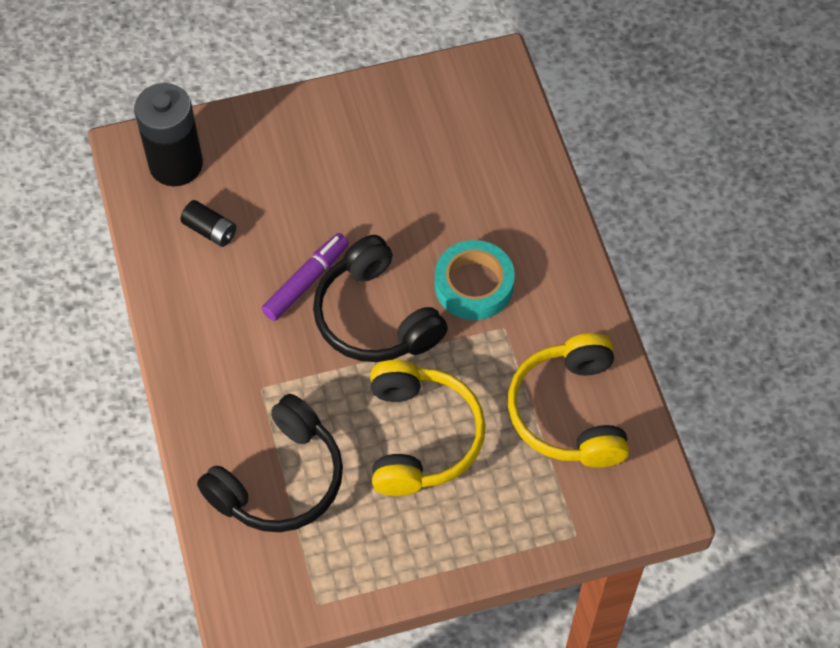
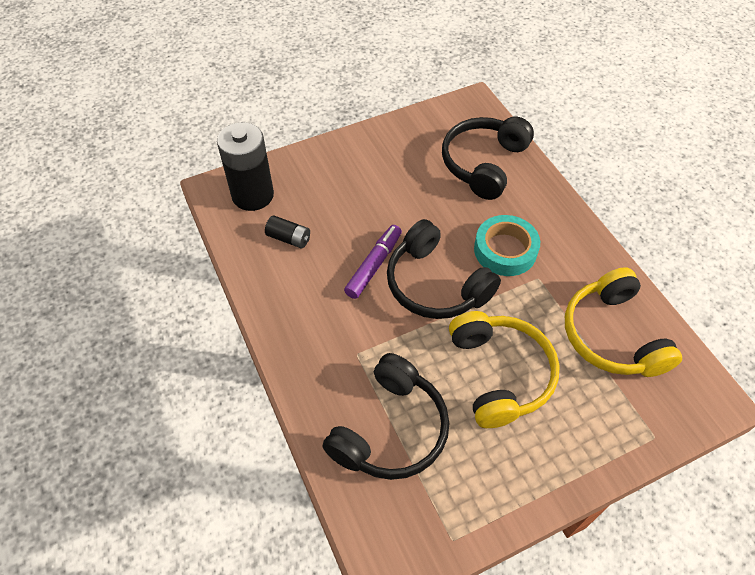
camera: 10 degrees left, 5 degrees down
(483, 161) = (484, 164): none -> black headphones

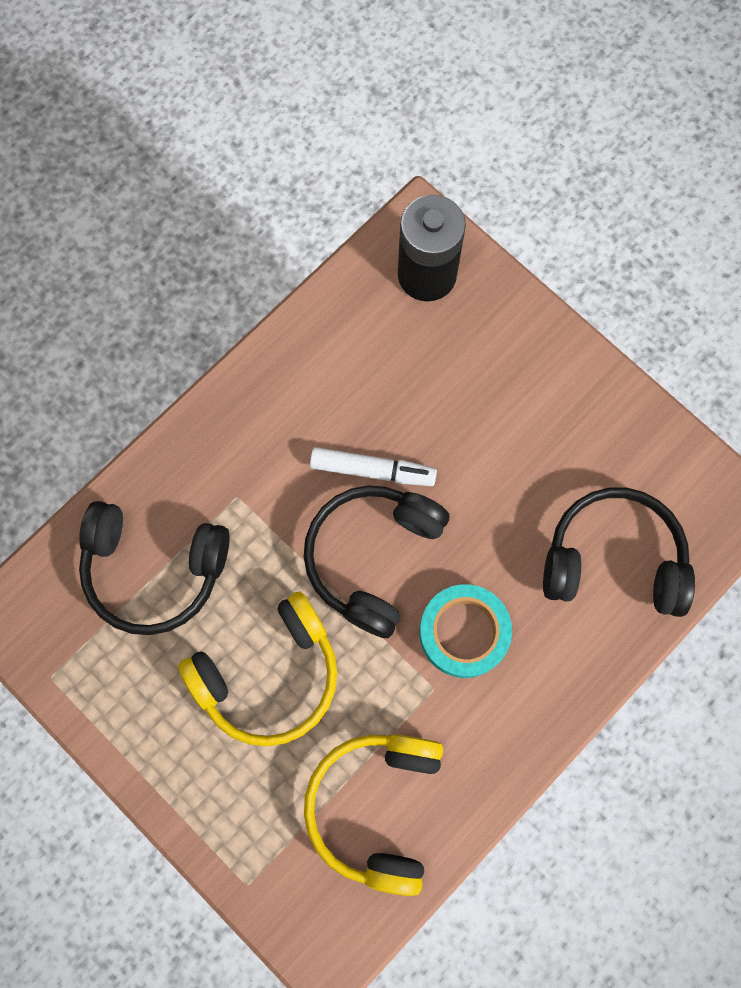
camera: 70 degrees right, 20 degrees up
(289, 238) = (374, 349): black battery -> none
(373, 265) = (372, 470): purple marker -> white marker
(612, 335) = (377, 807): yellow headphones -> yellow headphones turned 45 degrees counterclockwise

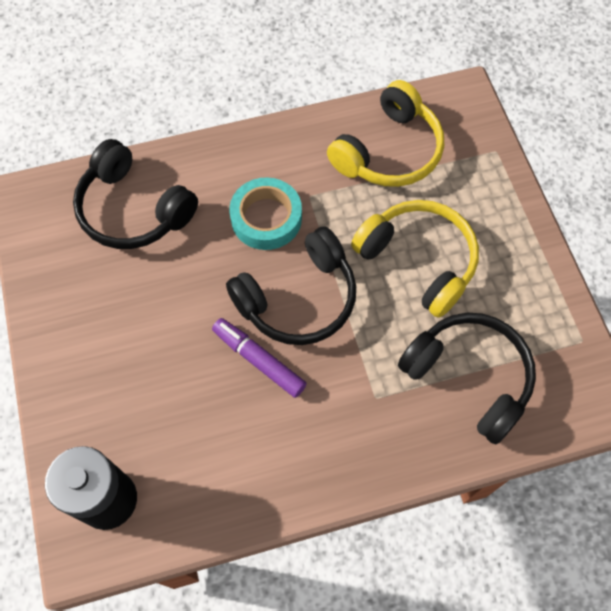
camera: 150 degrees left, 10 degrees down
(268, 675) = (418, 261): yellow headphones -> yellow headphones turned 45 degrees clockwise
(372, 470) = (259, 360): white marker -> purple marker

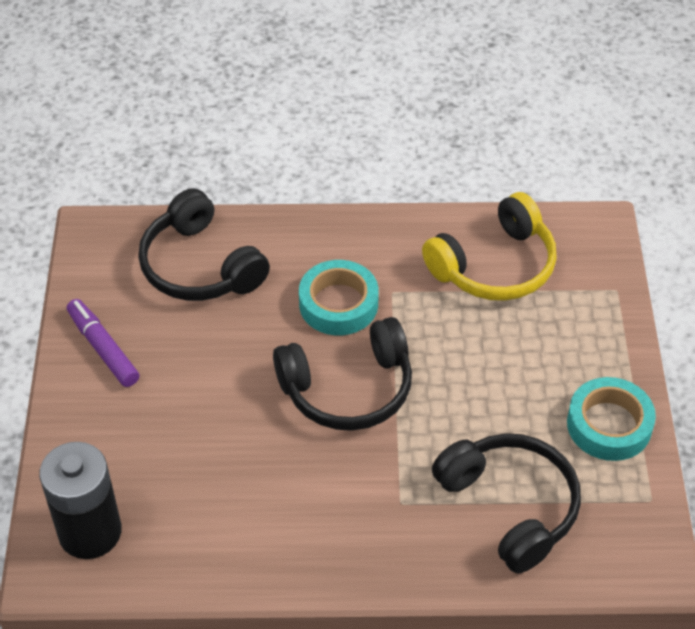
camera: 15 degrees right, 15 degrees down
(259, 360) = (287, 439): purple marker -> purple marker (103, 349)
(418, 261) = (491, 381): yellow headphones -> none
(527, 279) = (609, 425): none -> turquoise tape

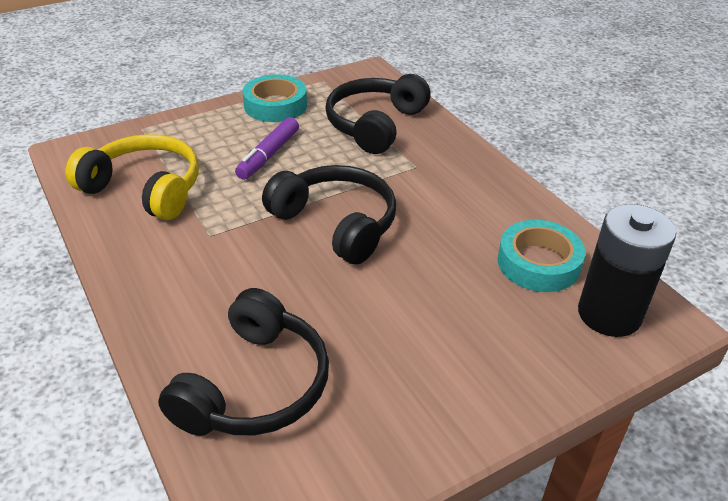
camera: 120 degrees left, 10 degrees down
(103, 349) = (424, 413): purple marker -> purple marker (269, 155)
(338, 304) = (245, 262): turquoise tape -> turquoise tape (538, 263)

